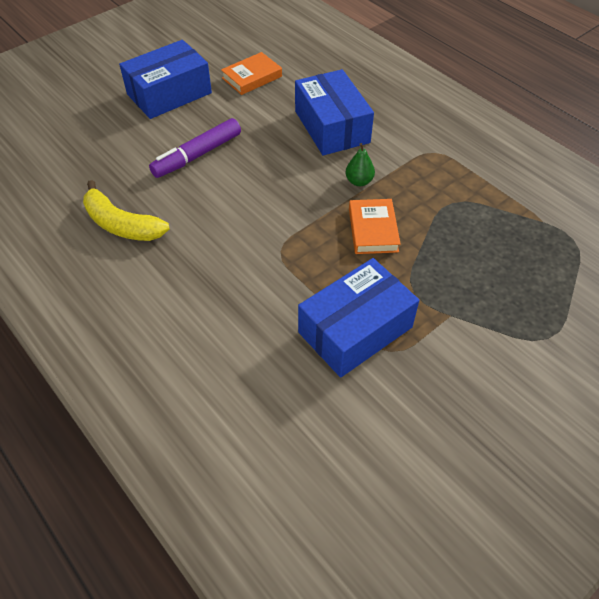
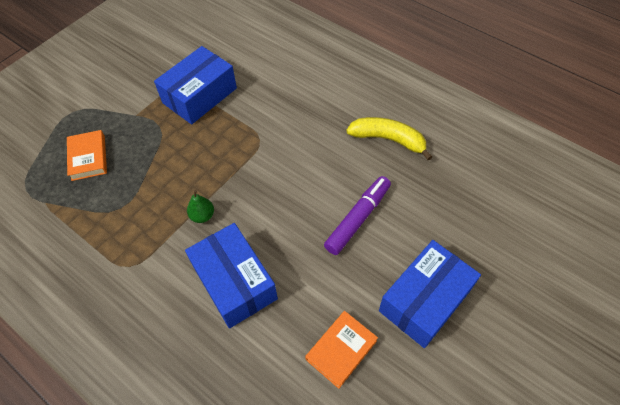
camera: 170 degrees right, 5 degrees up
(373, 230) = (189, 169): orange book -> orange book (88, 158)

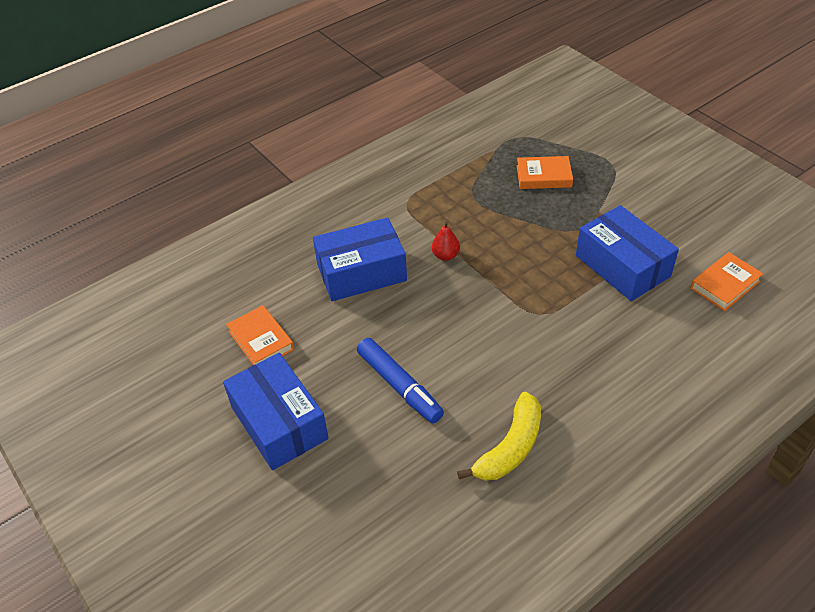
camera: 105 degrees right, 10 degrees down
(202, 216) = (445, 255): green pear -> red pear
(211, 42) = (725, 285): none -> orange book
(357, 219) = (399, 385): purple marker -> blue marker

